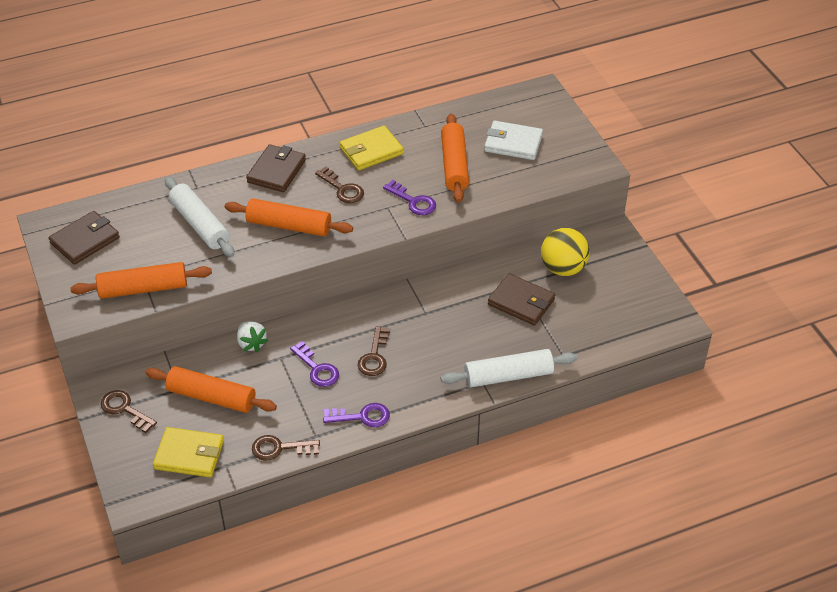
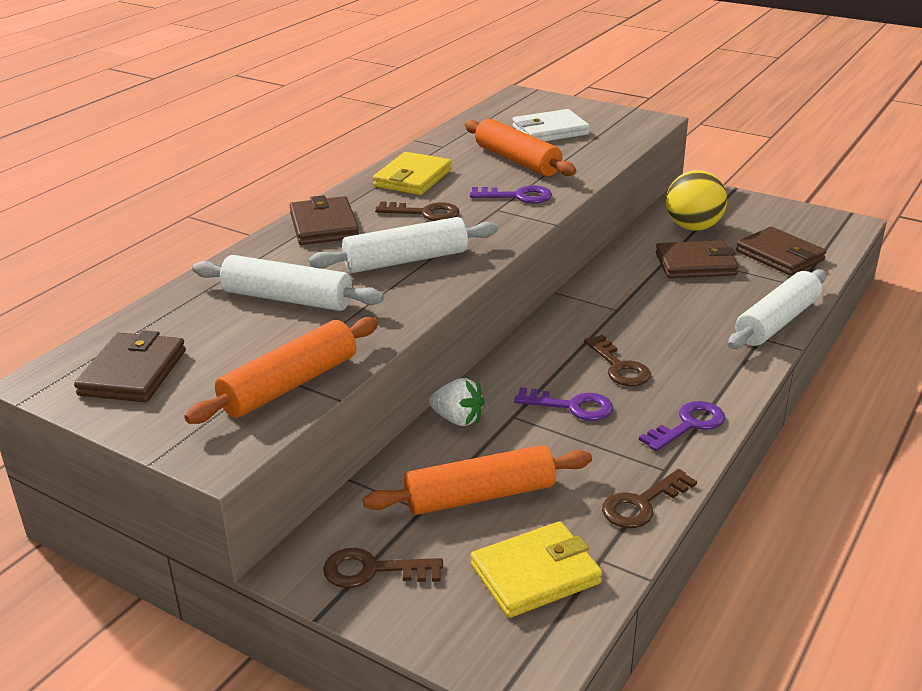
camera: 35 degrees left, 15 degrees down
(289, 226) = (406, 260): orange rolling pin -> white rolling pin
(586, 324) = (779, 255): none -> brown wallet

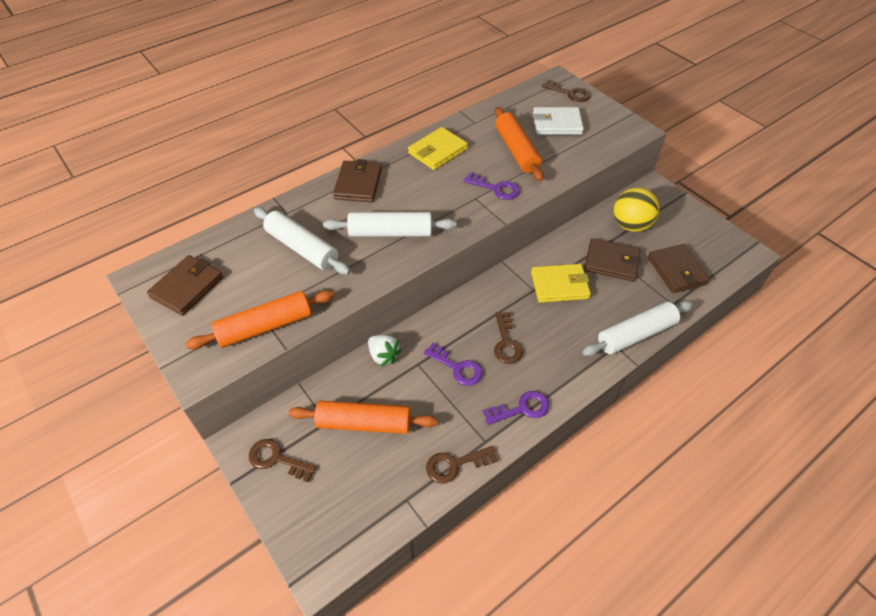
camera: 20 degrees right, 20 degrees up
(424, 213) = (426, 189): brown key -> brown key (569, 93)
(535, 574) = (363, 496): yellow wallet -> yellow wallet (559, 285)

